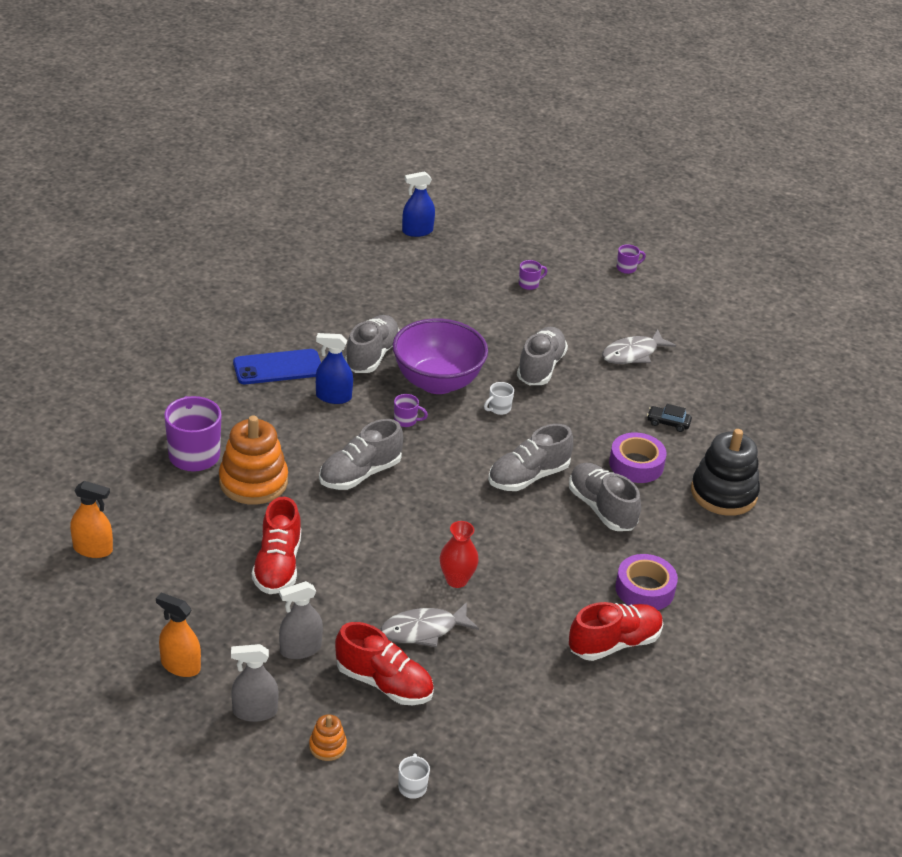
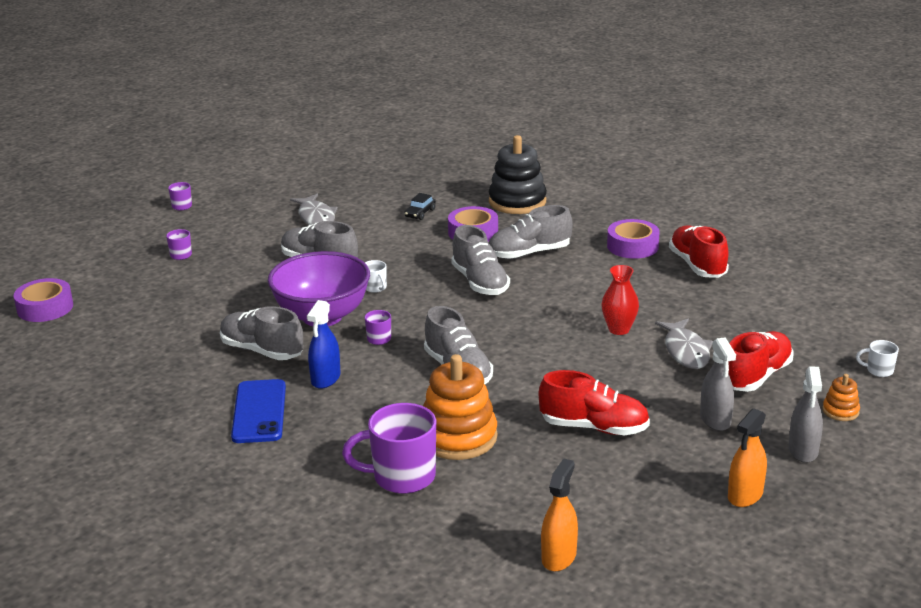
camera: 75 degrees left, 10 degrees down
(417, 231) = (45, 308): blue spray bottle -> purple tape

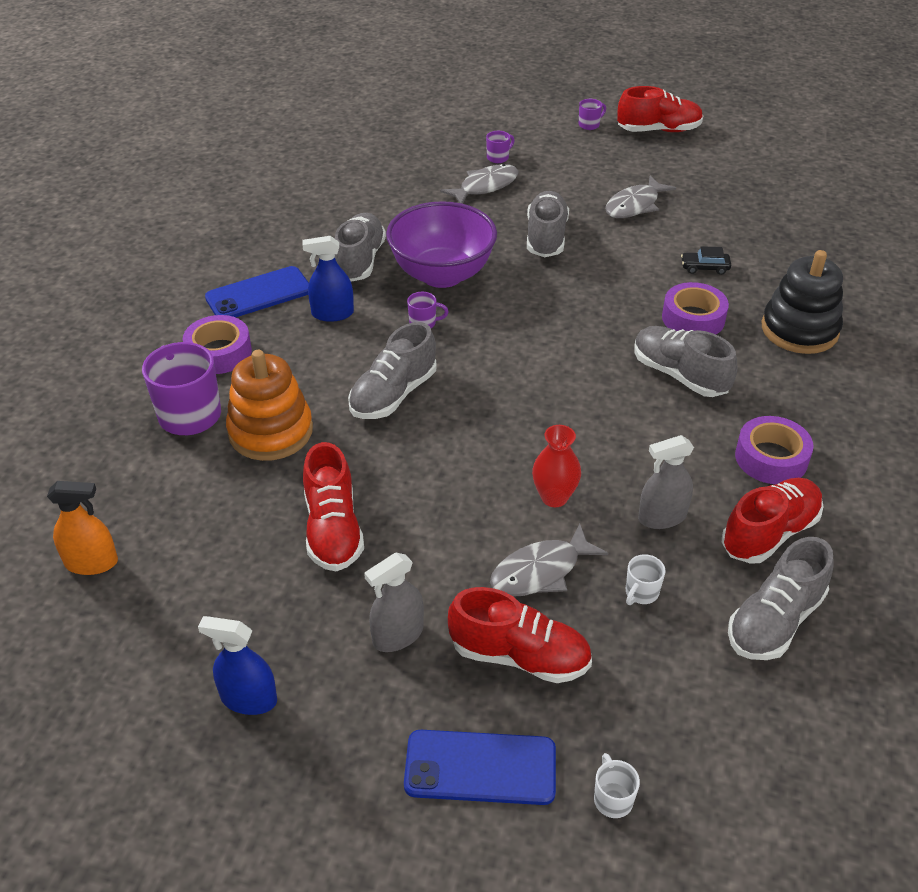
camera: 65 degrees right, 15 degrees up
(45, 308) = (362, 128): purple tape -> purple tape (219, 352)
(217, 270) = (485, 186): none -> grey fish
(226, 182) = (658, 130): none -> red shoe
(375, 288) = (520, 289): white mug -> white mug (641, 593)
(480, 282) = (584, 357): grey shoe -> grey shoe (774, 621)
(745, 495) = (249, 699): orange spray bottle -> blue spray bottle
(803, 450) = (367, 741): grey spray bottle -> grey spray bottle (662, 517)
(840, 411) = (480, 768): orange stacking toy -> blue phone

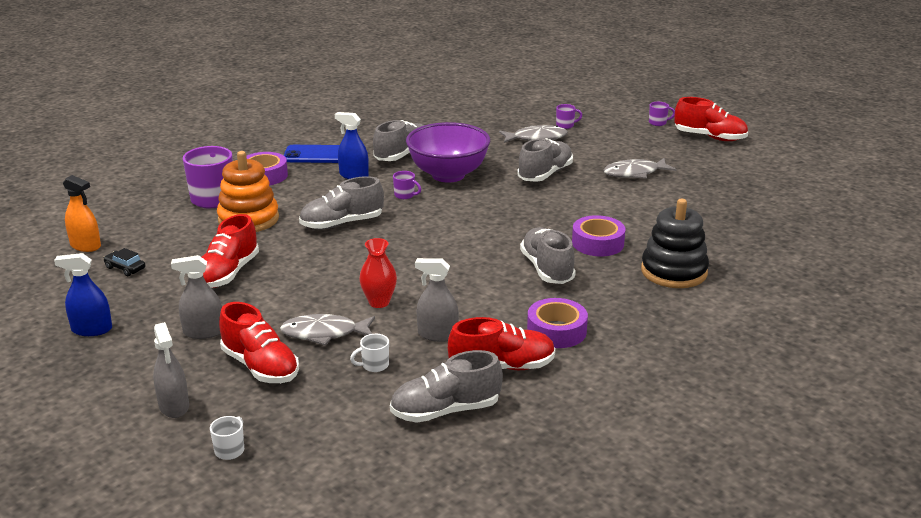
camera: 30 degrees right, 15 degrees down
(249, 699) = (92, 329): blue spray bottle -> blue spray bottle turned 45 degrees counterclockwise
(480, 768) = (174, 406): blue phone -> grey spray bottle
(704, 268) = (644, 219): black car -> black car (125, 268)

